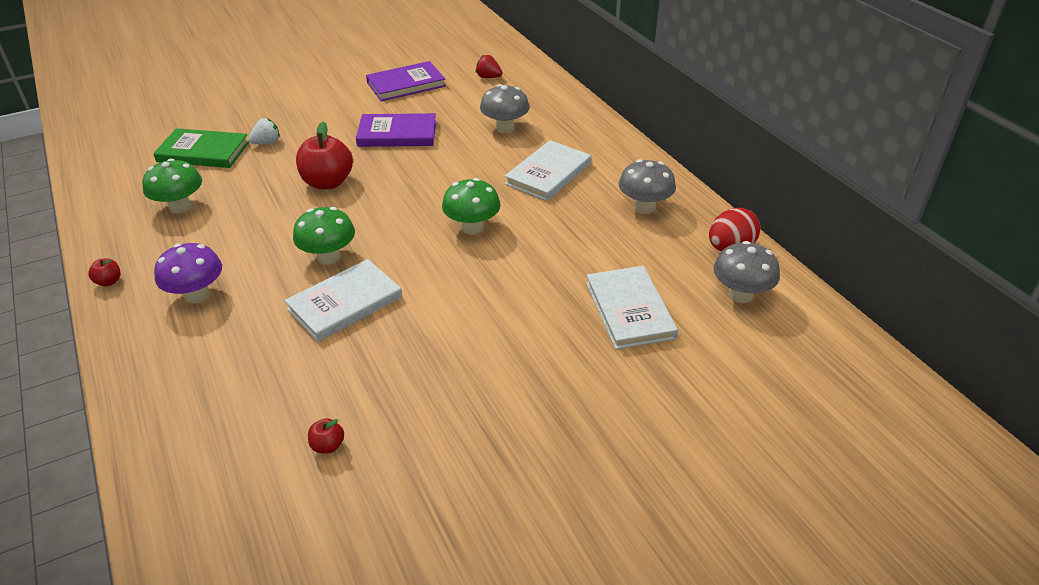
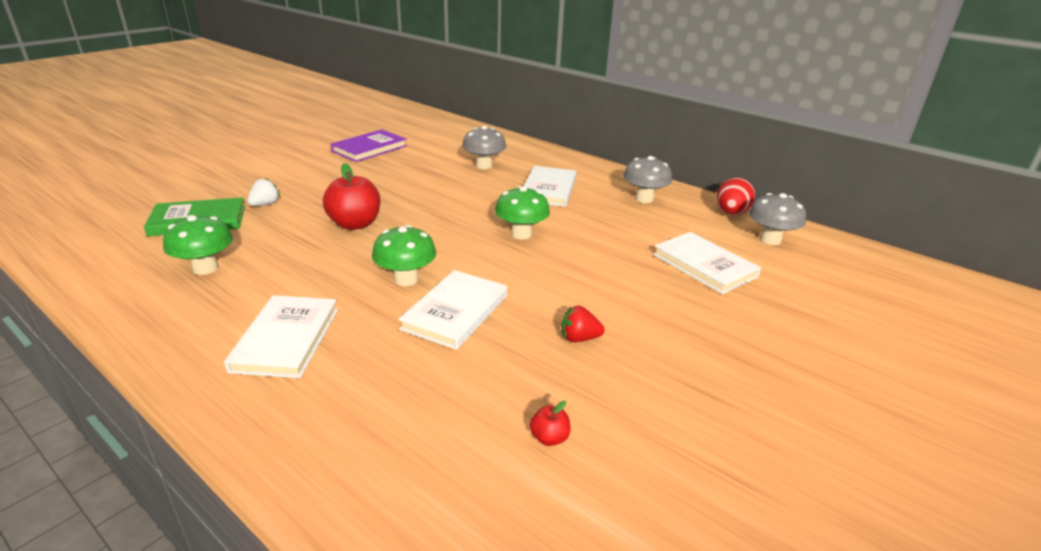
camera: 25 degrees left, 10 degrees down
(109, 282) = (163, 350): red apple -> none
(197, 295) = (286, 339): purple mushroom -> white book
(397, 134) = (392, 181): purple book -> none
(488, 77) = (439, 137): red strawberry -> red strawberry (579, 338)

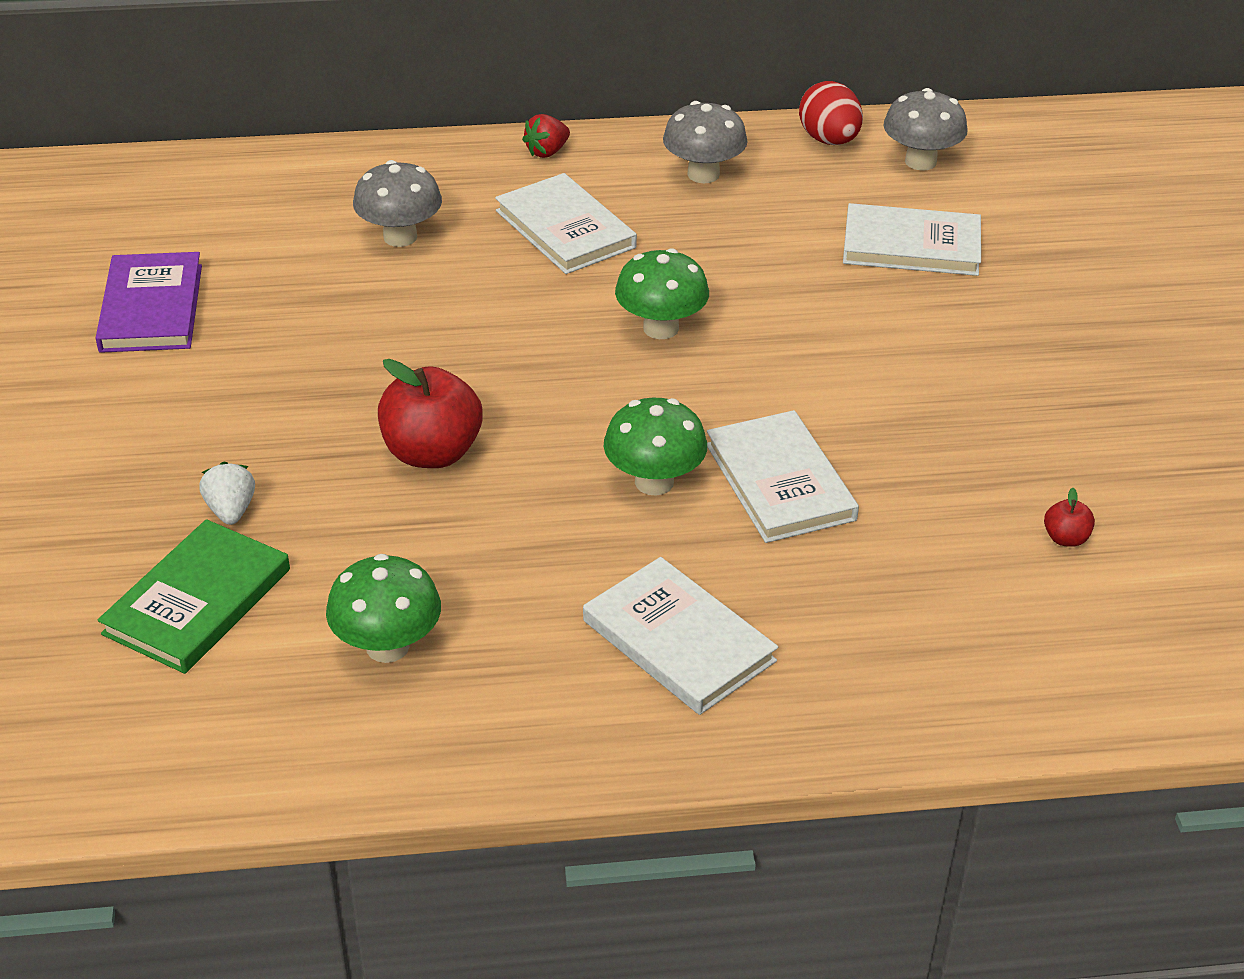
camera: 45 degrees left, 10 degrees up
(579, 338) = (937, 424): red strawberry -> red strawberry (547, 152)

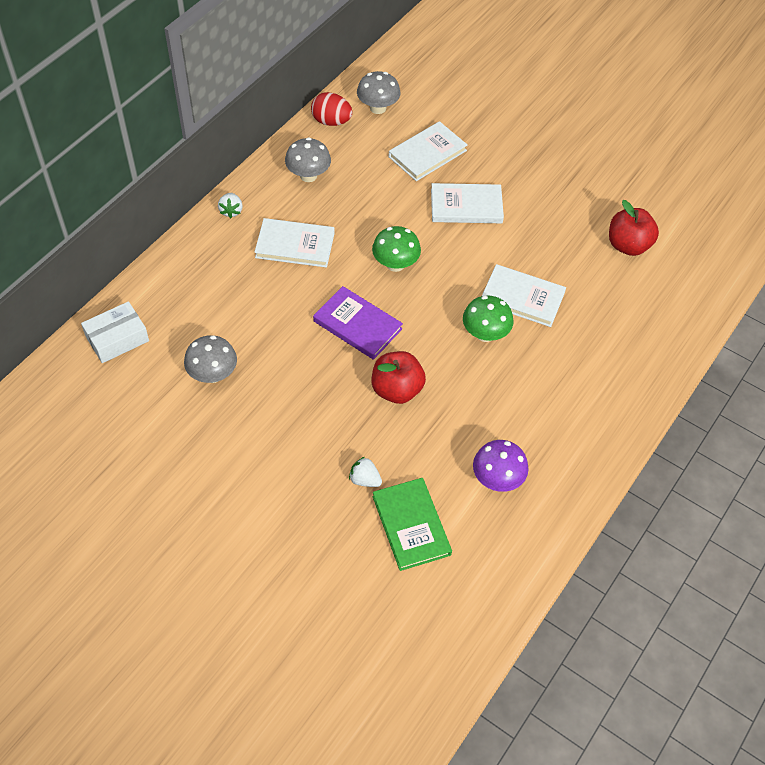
camera: 50 degrees left, 15 degrees up
(151, 308) = (188, 422): purple book -> purple book (357, 325)
(219, 185) = (117, 339): none -> white box
(387, 646) = (497, 479): green mushroom -> purple mushroom
(400, 237) = (236, 302): grey mushroom -> grey mushroom (213, 374)
(547, 152) = (231, 211): red strawberry -> white strawberry
(678, 641) = (576, 389): white book -> white book (466, 206)
(1065, 538) = (628, 245): red apple -> red apple, size x2.21

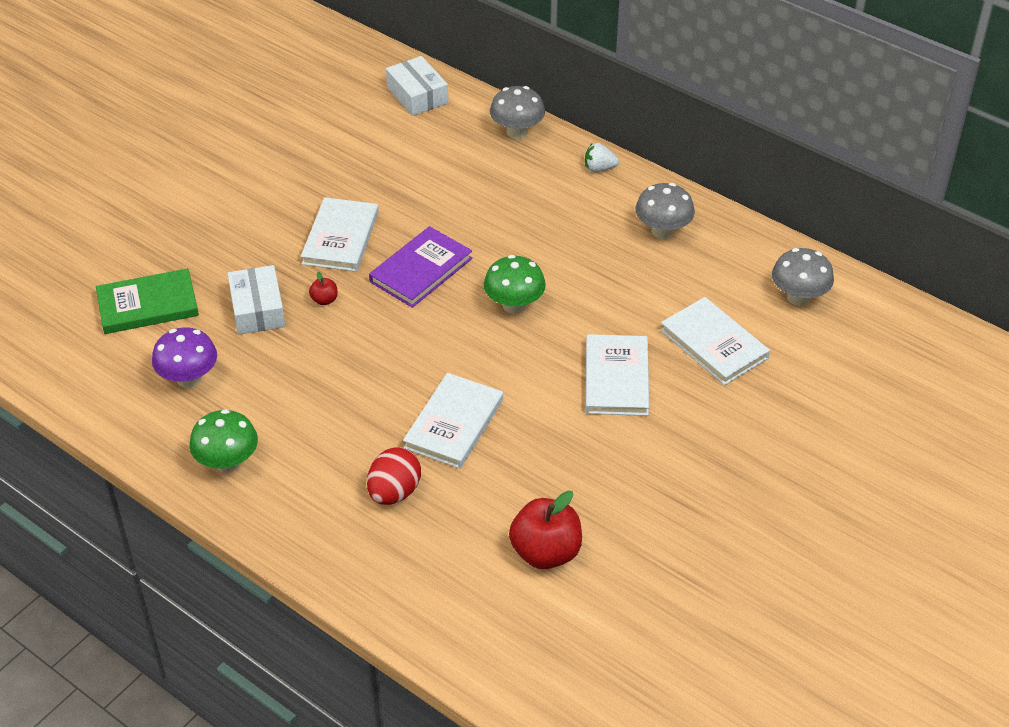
camera: 95 degrees right, 10 degrees down
(213, 374) = (364, 161): grey mushroom -> grey mushroom (517, 132)
(295, 245) = (546, 220): white book -> white book (341, 238)
(331, 121) = (764, 252): red egg -> red egg (394, 492)
(365, 479) = (211, 271): white strawberry -> none
(397, 390) = (324, 300): red apple -> red apple, size x0.45
(411, 438) = (257, 309): none -> white box
(485, 334) = (398, 382): green mushroom -> green mushroom (227, 463)

